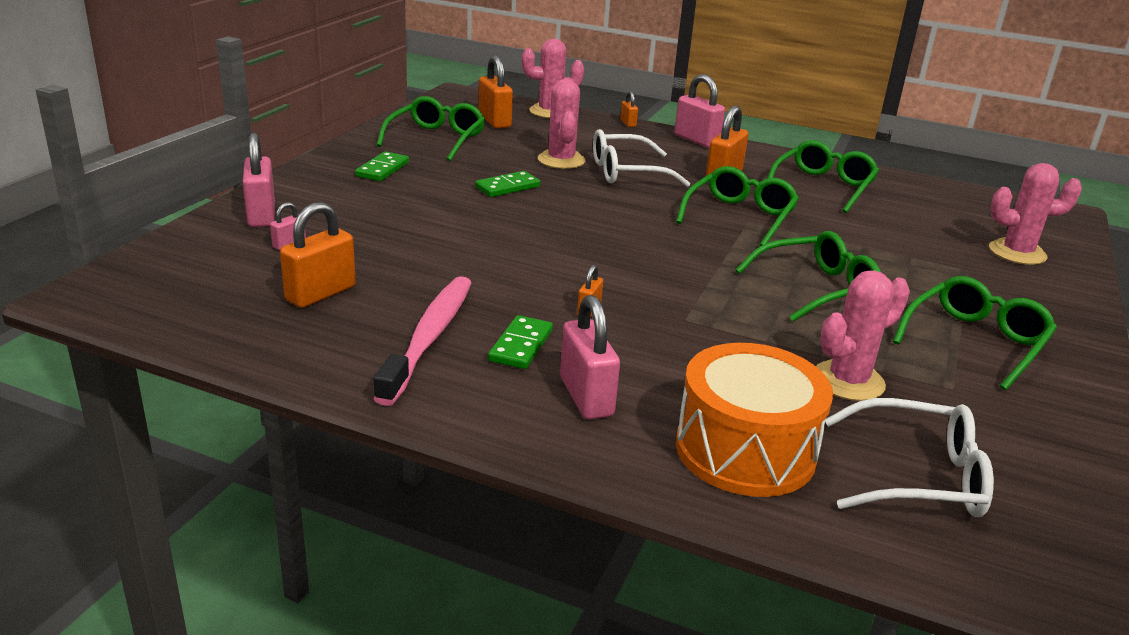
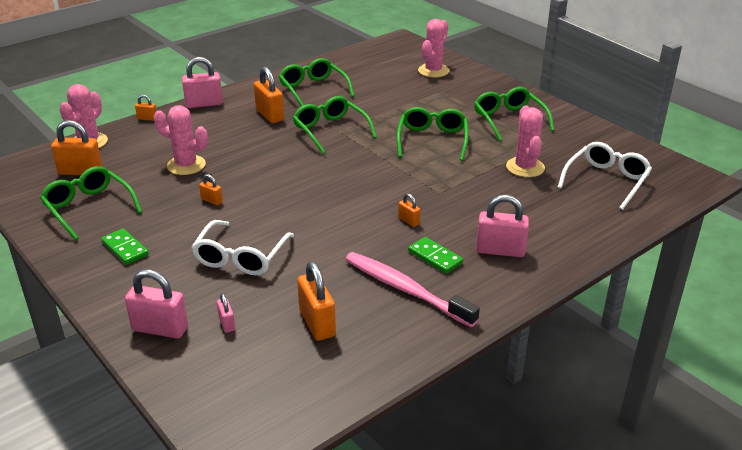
camera: 60 degrees left, 5 degrees up
(507, 187) = (212, 200): green domino -> orange padlock
(627, 172) = (231, 146): white glasses -> white glasses (241, 257)
(745, 450) = (569, 218): orange drum -> none

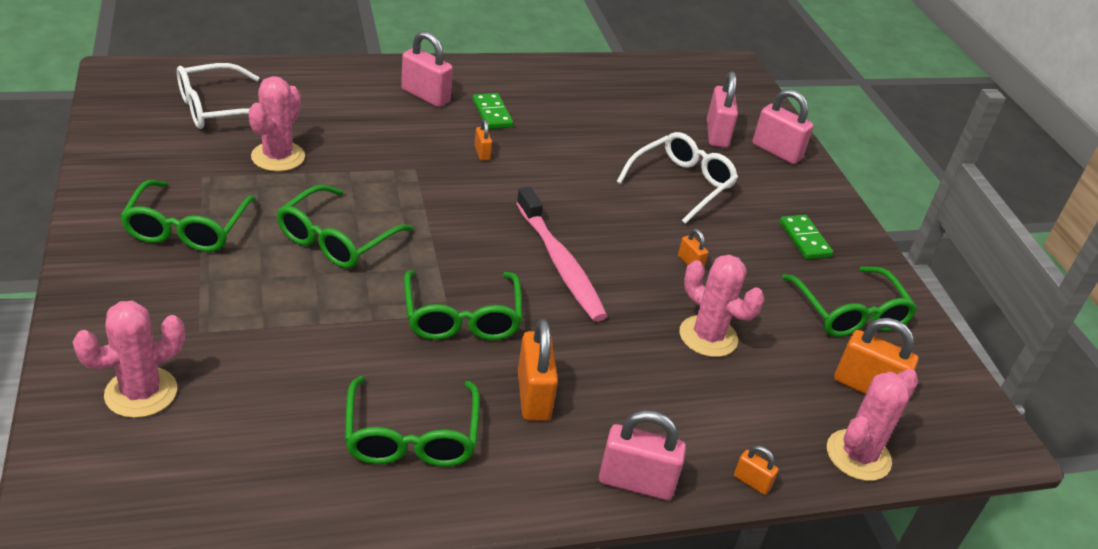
camera: 160 degrees left, 5 degrees up
(227, 324) = (716, 134): pink padlock -> pink padlock, size x1.96
(317, 323) = (639, 107): orange padlock -> none
(405, 289) = (544, 101): pink toothbrush -> pink toothbrush (560, 263)

